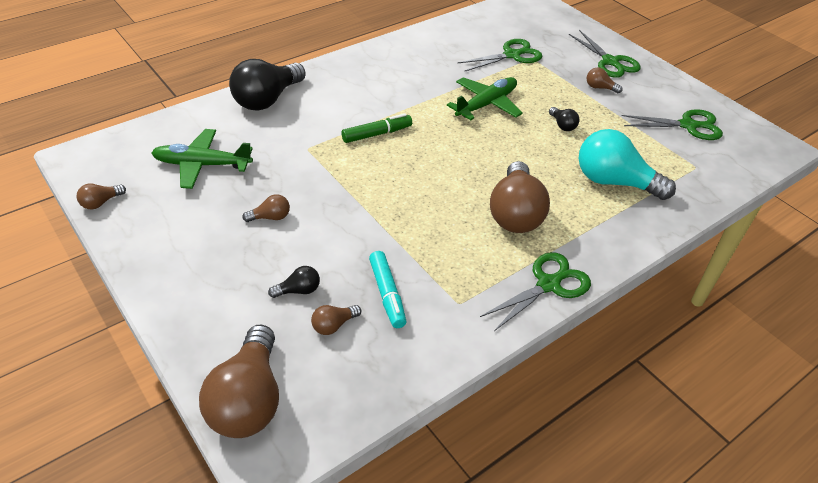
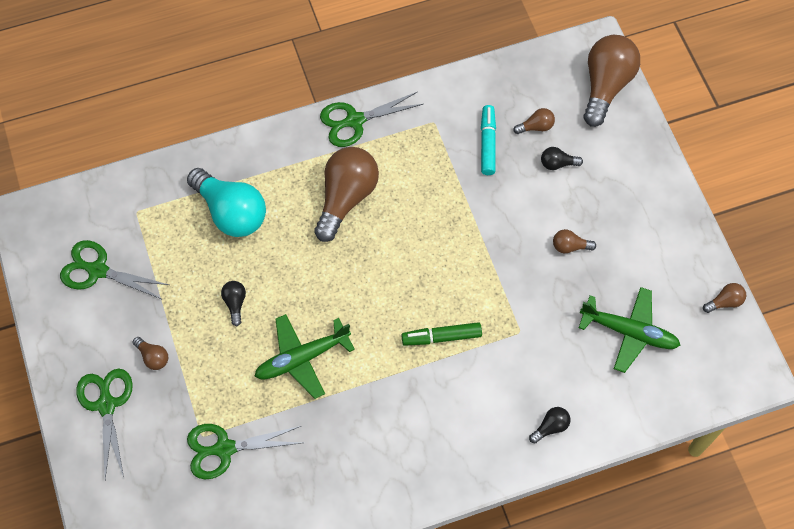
camera: 160 degrees left, 20 degrees up
(267, 99) = (550, 427): black light bulb -> black light bulb, size x0.44

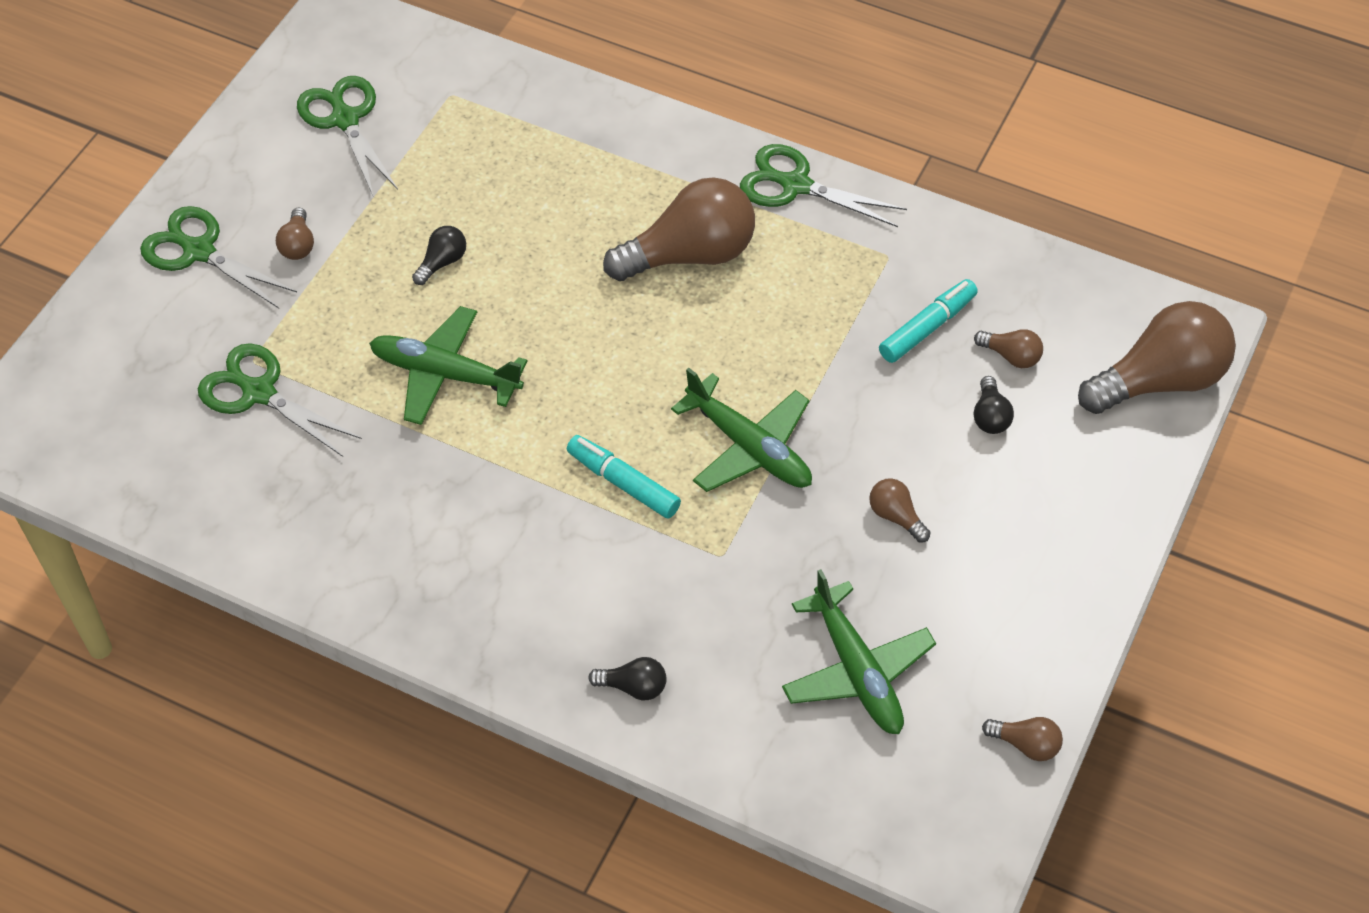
camera: 45 degrees right, 10 degrees down
(106, 405) = (199, 251): green scissors -> green scissors turned 90 degrees counterclockwise
(231, 212) = (547, 171): turquoise light bulb -> none
(441, 337) = (623, 483): green marker -> turquoise marker
(475, 270) = (748, 447): none -> green plane
(557, 164) = (990, 416): black light bulb -> black light bulb turned 135 degrees counterclockwise

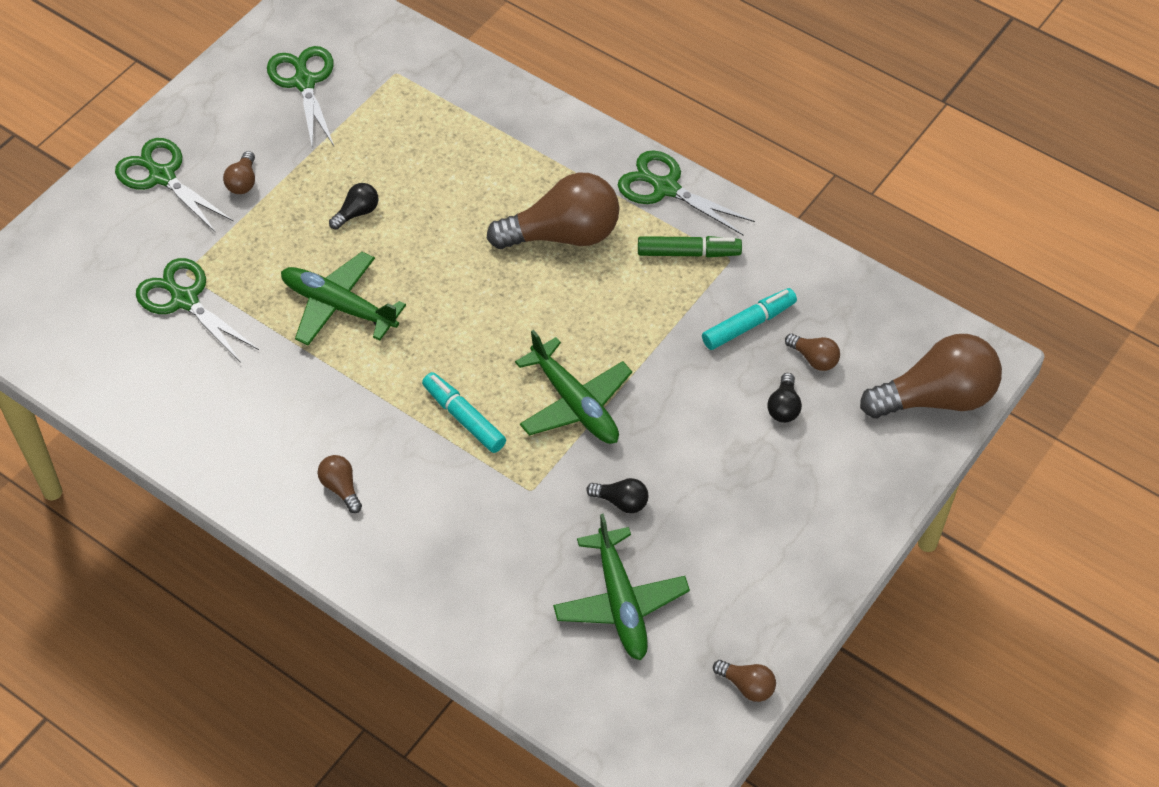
camera: 10 degrees right, 0 degrees up
(633, 687) = (433, 587): black light bulb -> black light bulb (621, 502)
(839, 255) = (688, 253): none -> green marker
(896, 516) = (684, 479): brown light bulb -> brown light bulb (341, 488)

